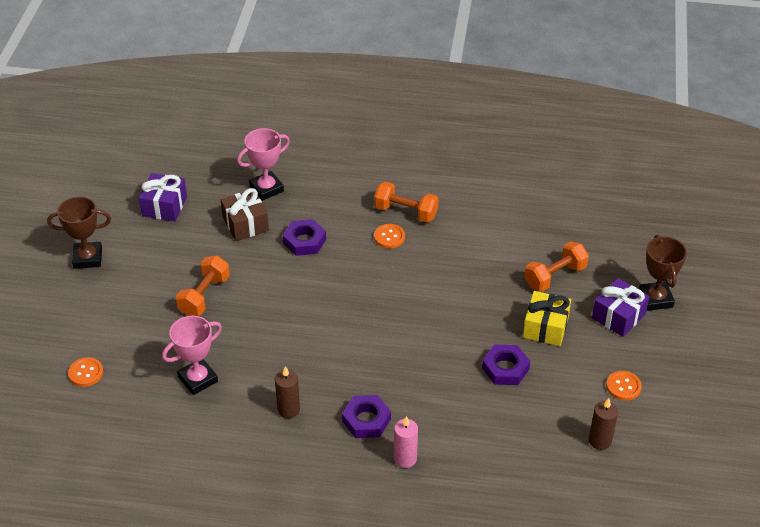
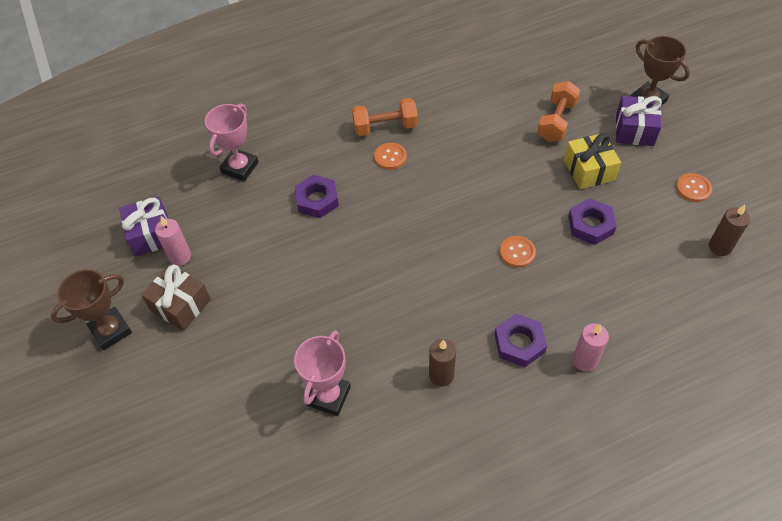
camera: 30 degrees left, 10 degrees up
(86, 373) = (206, 458): orange button -> orange button (517, 252)
(172, 232) = (180, 257): none -> pink candle
(204, 296) = (265, 305): orange dumbbell -> none
(245, 224) = (247, 212): brown gift -> brown gift (180, 305)

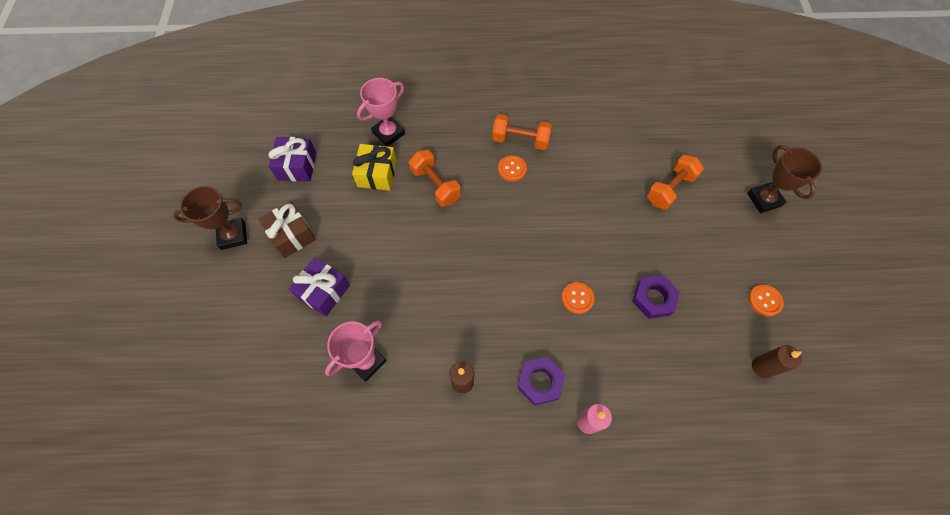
camera: 20 degrees right, 10 degrees up
(180, 257) = (309, 194): pink candle -> none
(317, 200) = (435, 185): purple nut -> orange dumbbell
(589, 170) = (677, 246): yellow gift -> yellow gift (377, 174)
(634, 130) = (737, 223): purple gift -> purple gift (324, 291)

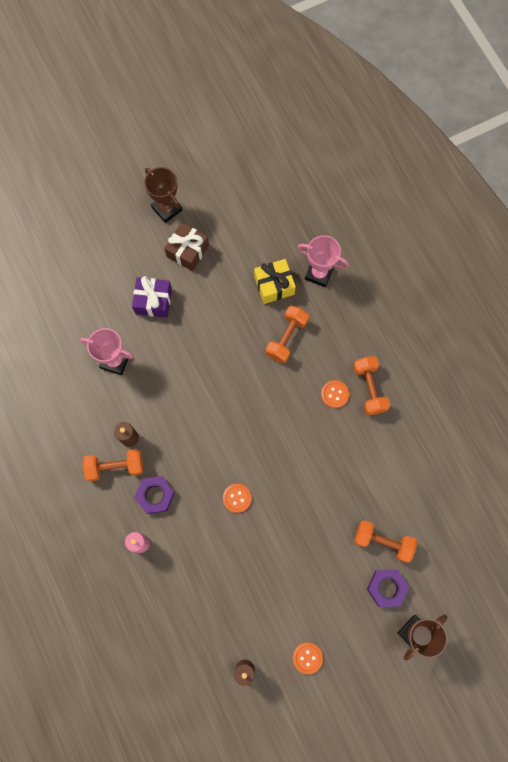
camera: 65 degrees right, 10 degrees up
(297, 166) = (250, 219): purple gift -> none
(488, 413) = (115, 466): none -> orange dumbbell
(653, 298) = (265, 561): purple nut -> purple nut (386, 588)

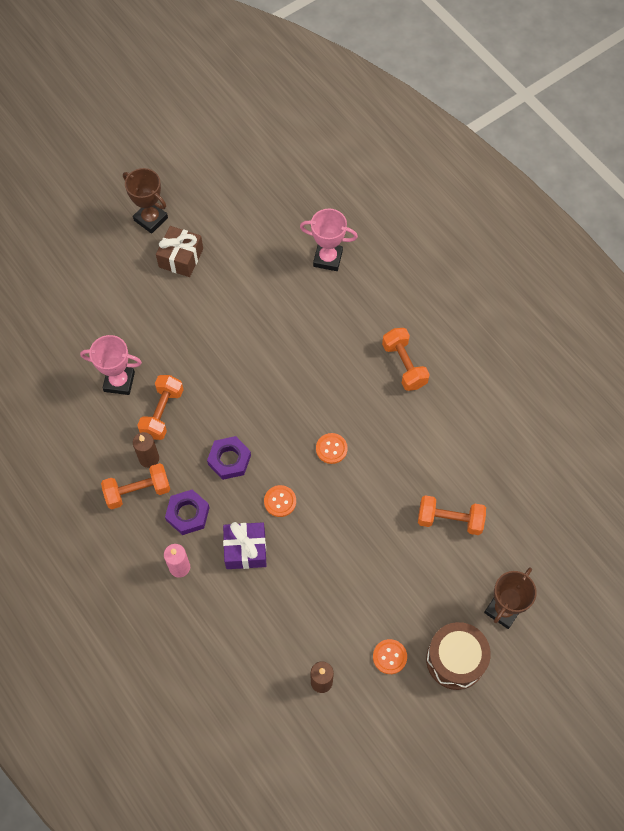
camera: 10 degrees left, 10 degrees down
(153, 301) = (152, 314): purple gift -> purple gift (245, 550)
(274, 285) = (281, 278): yellow gift -> none
(286, 338) = (305, 328): orange dumbbell -> orange dumbbell (162, 413)
(334, 394) = (368, 377): orange button -> orange button (331, 449)
(364, 671) = (455, 660): none -> brown drum
(386, 588) = (463, 567): purple nut -> purple nut (229, 460)

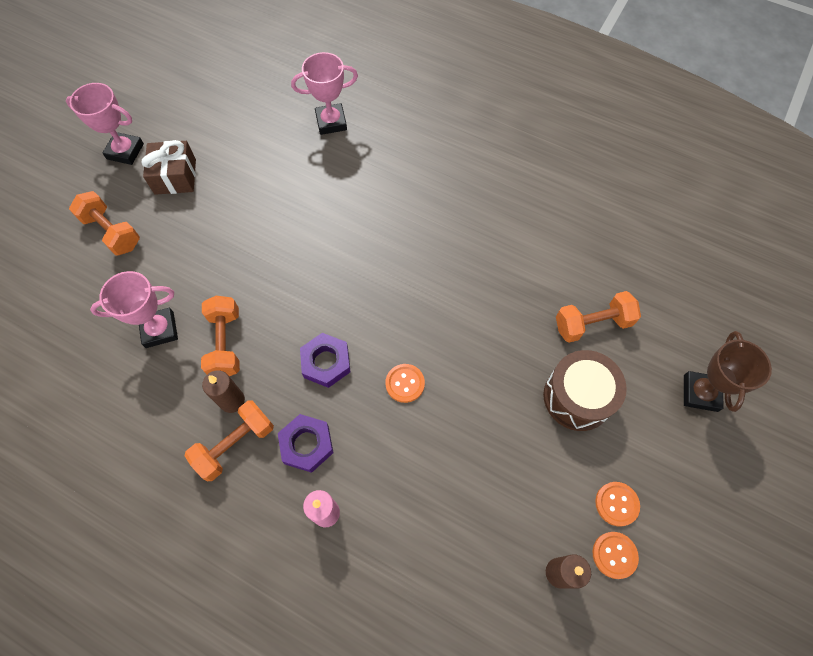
camera: 25 degrees left, 0 degrees up
(151, 219) = (125, 151): brown trophy -> pink trophy
(245, 550) = (393, 456): purple gift -> none
(331, 449) = (431, 303): orange button -> orange button (614, 555)
(404, 365) = (460, 191): orange dumbbell -> orange dumbbell (112, 232)
(455, 660) = (686, 472): brown drum -> brown drum (577, 397)

